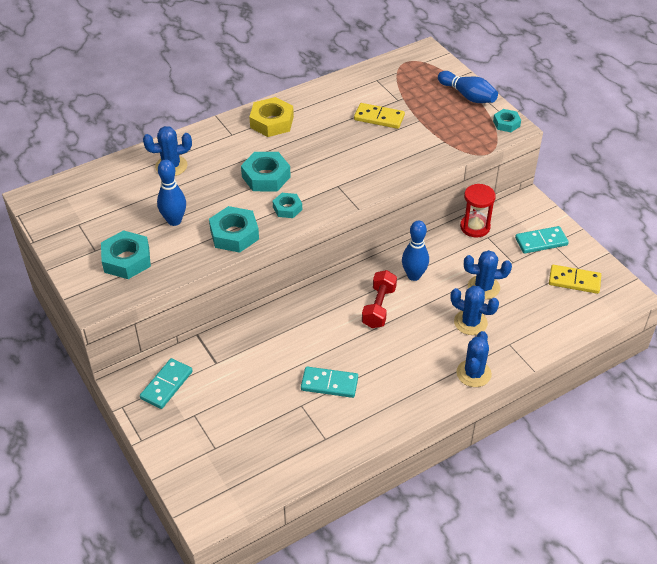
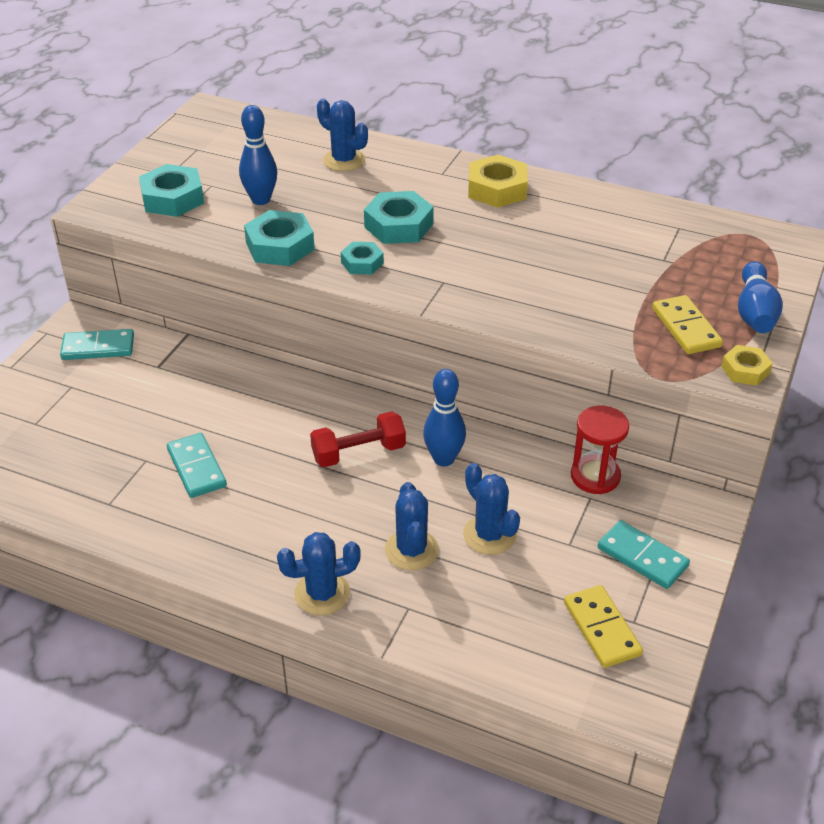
camera: 55 degrees right, 5 degrees down
(379, 118) = (608, 259): yellow domino -> yellow domino (686, 328)
(506, 123) = (745, 370): turquoise nut -> yellow nut

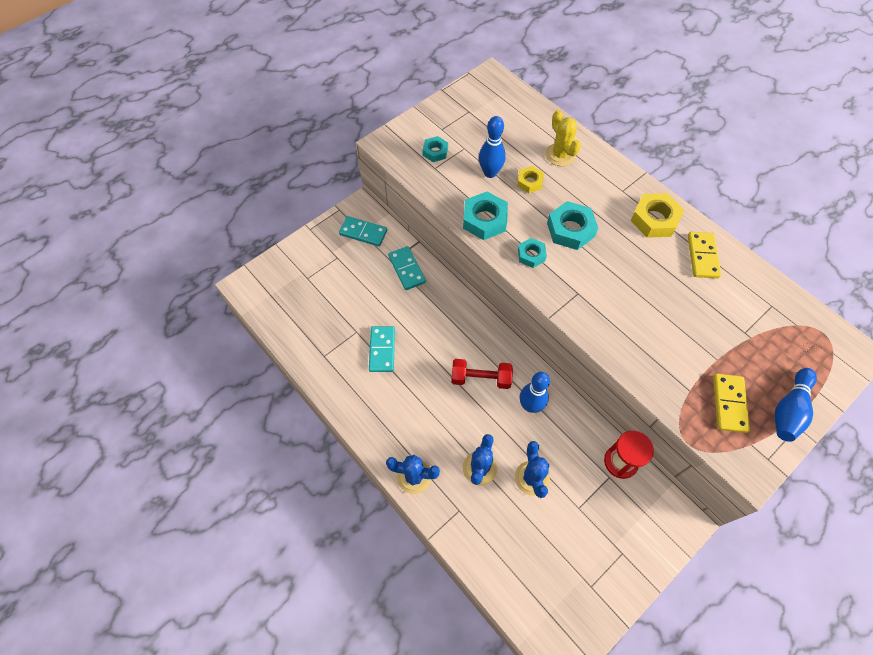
camera: 25 degrees right, 20 degrees up
(173, 198) = (435, 152): turquoise nut -> turquoise nut, size x0.59
(344, 160) = (560, 155): blue cactus -> yellow cactus
(602, 628) = (568, 582): yellow domino -> yellow domino (702, 256)
(642, 557) = (620, 539): turquoise domino -> turquoise domino (406, 269)
(745, 370) = (753, 461): yellow nut -> yellow nut (529, 182)

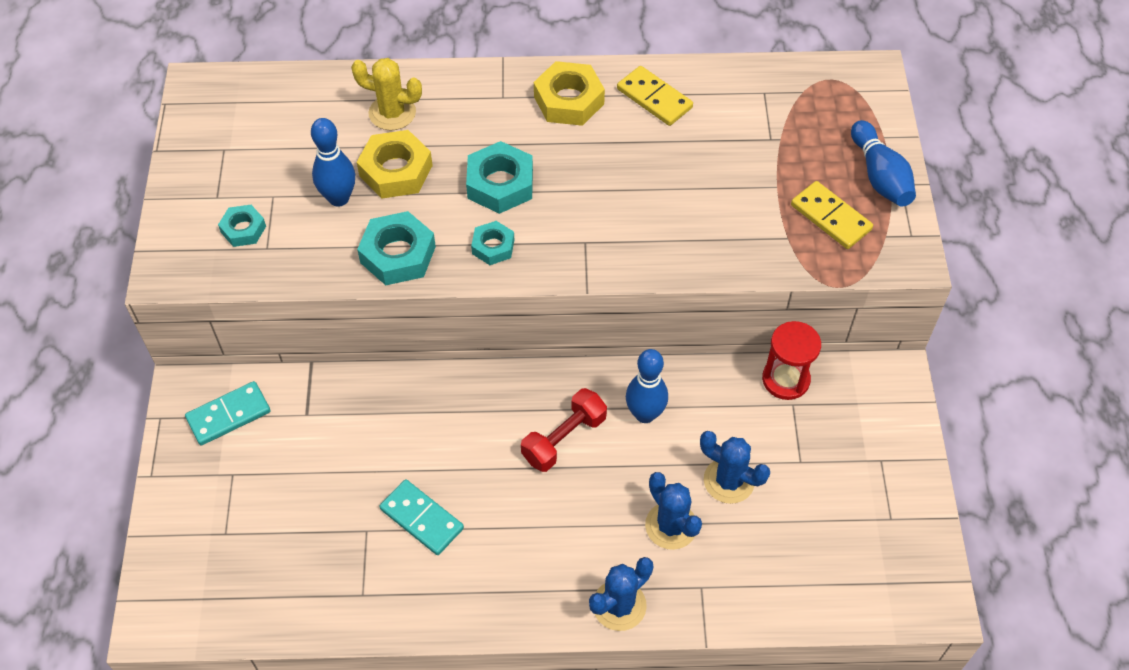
camera: 50 degrees left, 5 degrees down
(406, 269) = (337, 406): turquoise domino -> none
(529, 182) = (396, 171): yellow nut -> yellow nut, size x1.68

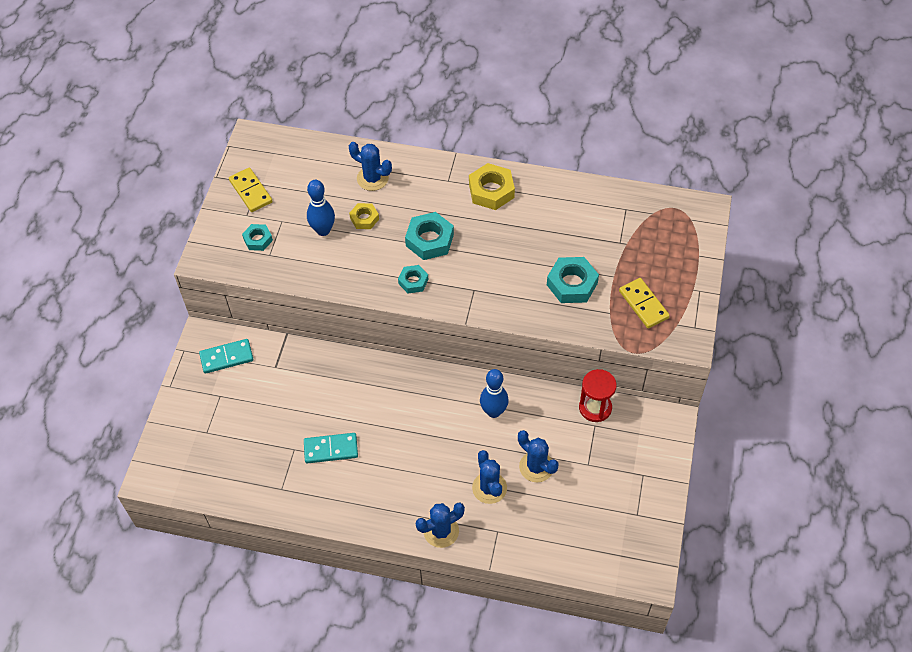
camera: 15 degrees right, 0 degrees up
(392, 113) = (372, 178): yellow cactus -> blue cactus
(396, 171) = (364, 218): yellow nut -> yellow nut, size x0.59
(398, 254) = (351, 275): turquoise nut -> turquoise nut (572, 284)
(422, 519) = (331, 449): turquoise domino -> turquoise domino turned 60 degrees counterclockwise
(564, 439) = (436, 417): red dumbbell -> none
(654, 98) = (549, 200): yellow domino -> yellow domino (251, 191)
(879, 176) = (686, 282): blue bowling pin -> none

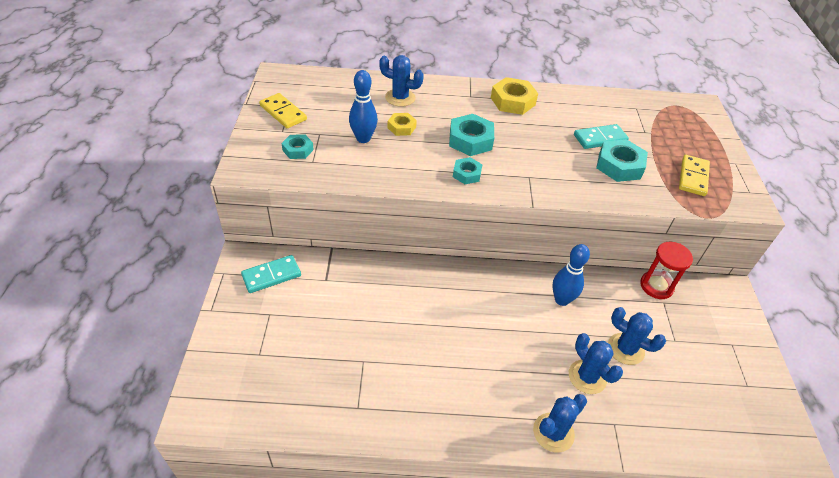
camera: 15 degrees left, 10 degrees down
(331, 449) = (404, 356): turquoise domino -> turquoise domino (600, 138)
(643, 304) = (693, 177): yellow domino -> yellow domino turned 60 degrees clockwise

